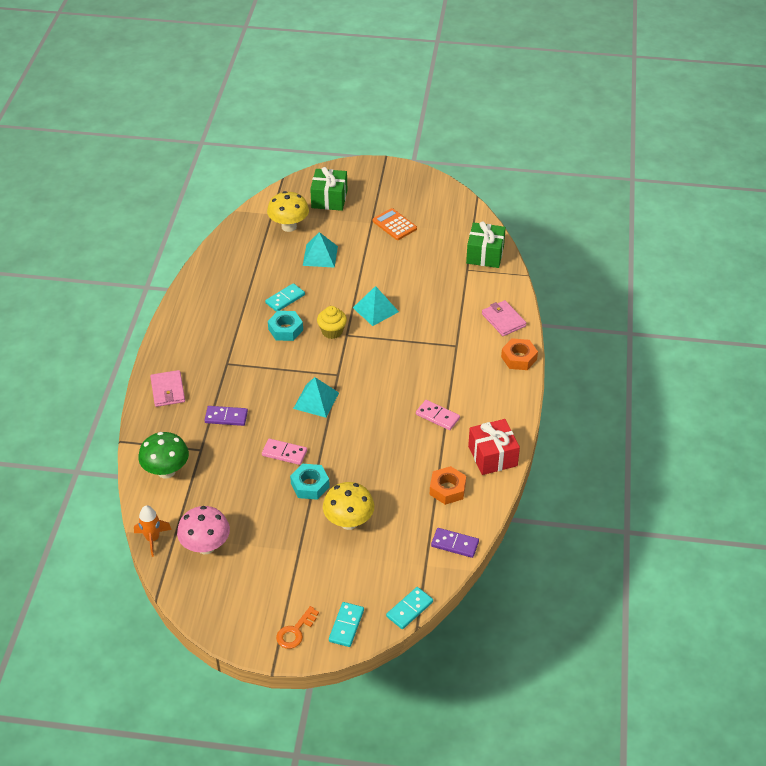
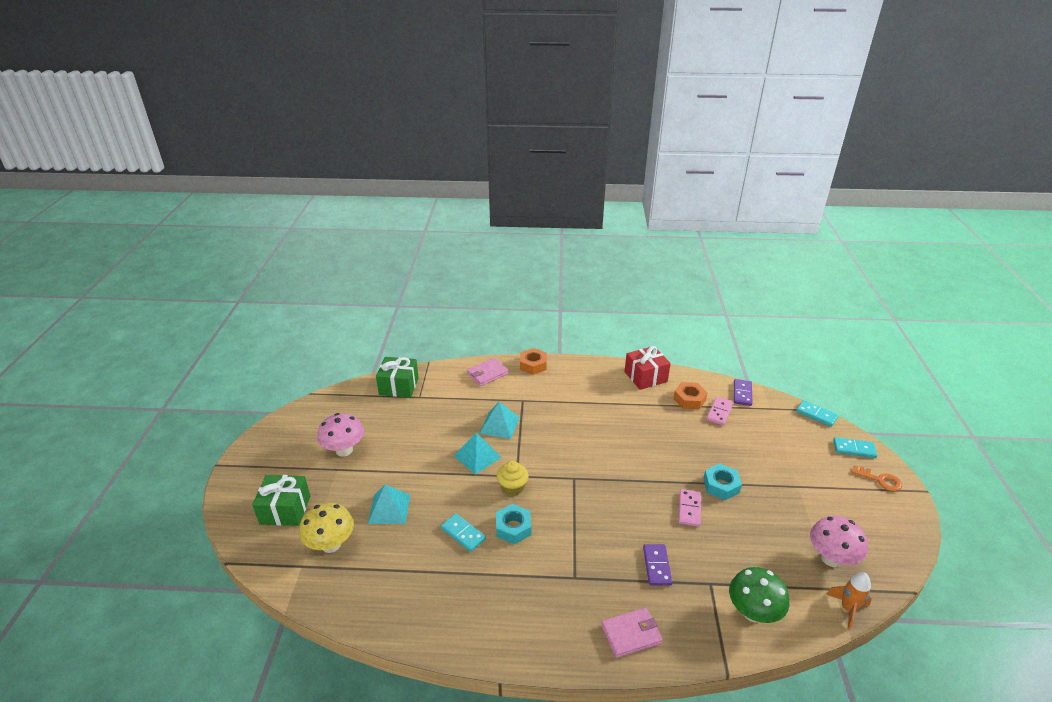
camera: 95 degrees left, 10 degrees down
(316, 400) = (613, 491): turquoise pyramid -> turquoise pyramid (499, 425)
(349, 522) = (750, 455): yellow mushroom -> none
(394, 225) = (344, 450): orange calculator -> pink mushroom
(437, 416) = (611, 408): pink domino -> pink domino (719, 412)

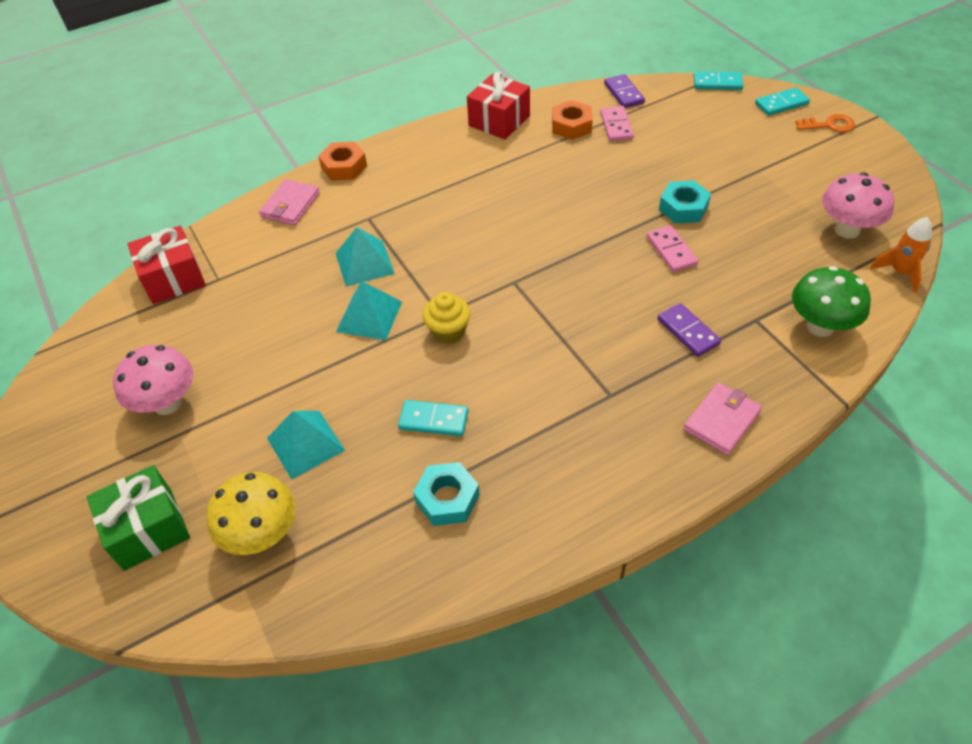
camera: 30 degrees left, 15 degrees up
(399, 386) = (173, 278): green gift -> red gift
(513, 528) = (490, 378): turquoise nut -> turquoise nut (447, 499)

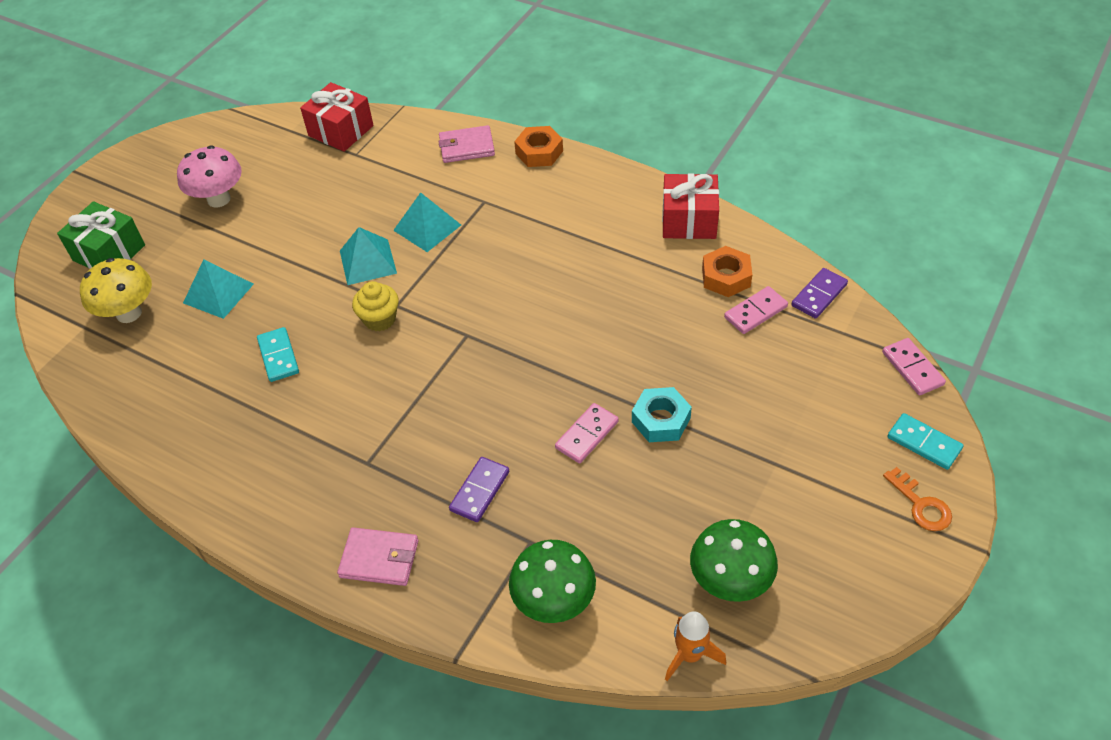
camera: 60 degrees right, 0 degrees up
(447, 499) = (205, 402): turquoise nut -> none
(717, 83) = (912, 368): turquoise domino -> pink domino
(847, 230) = (730, 581): pink mushroom -> green mushroom

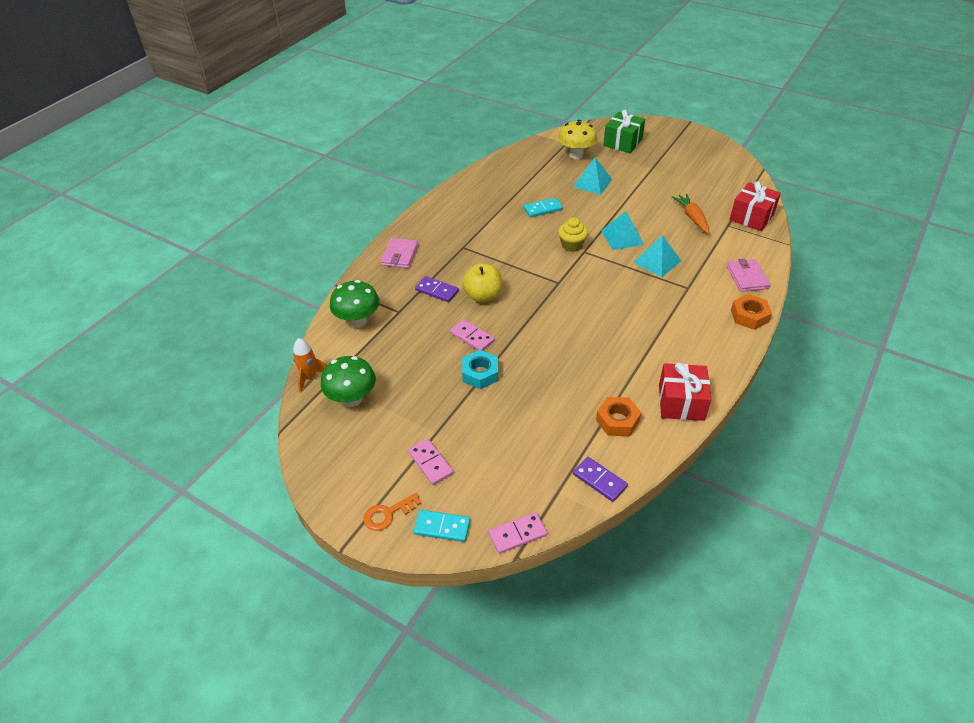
camera: 90 degrees right, 5 degrees down
(219, 199) = (673, 174): pink mushroom -> none
(332, 187) = (692, 218): none -> orange carrot
(494, 426) = (483, 296): none -> yellow apple
(755, 312) = (580, 436): pink domino -> pink domino (430, 463)
(924, 443) = (442, 527): turquoise domino -> turquoise domino turned 60 degrees clockwise

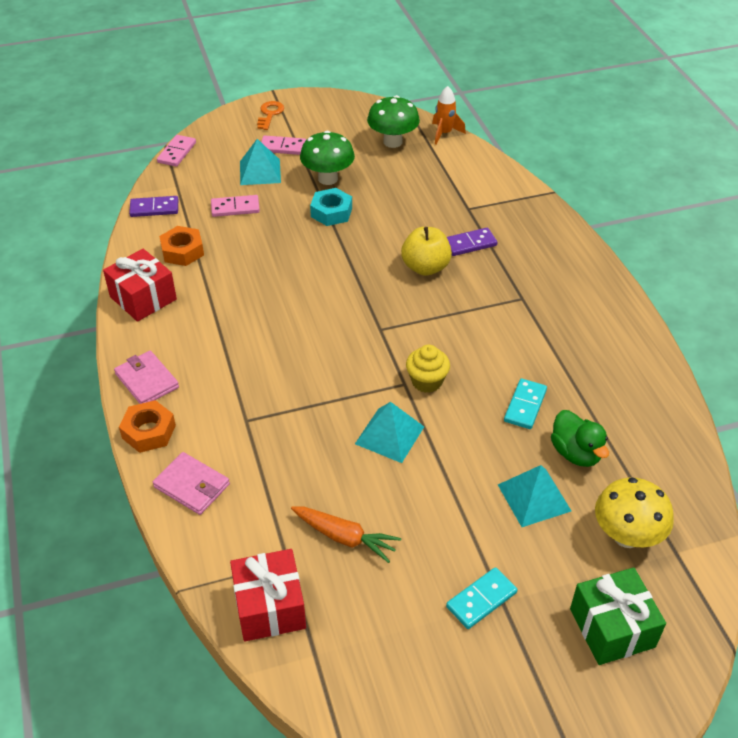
camera: 130 degrees right, 0 degrees up
(358, 321) = (483, 182): green mushroom -> green mushroom (328, 178)
(400, 255) = (558, 249): pink wallet -> pink wallet (147, 381)
(442, 527) = (228, 128): turquoise domino -> turquoise domino (481, 600)
(472, 337) = (379, 231): pink domino -> pink domino (235, 208)
(551, 183) = (576, 453): none -> green duck
(657, 261) = (314, 430): turquoise pyramid -> turquoise pyramid (260, 172)

